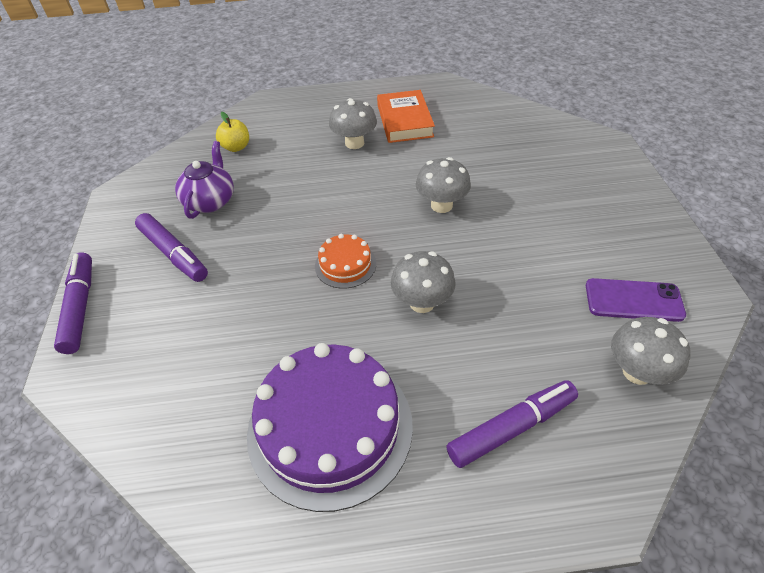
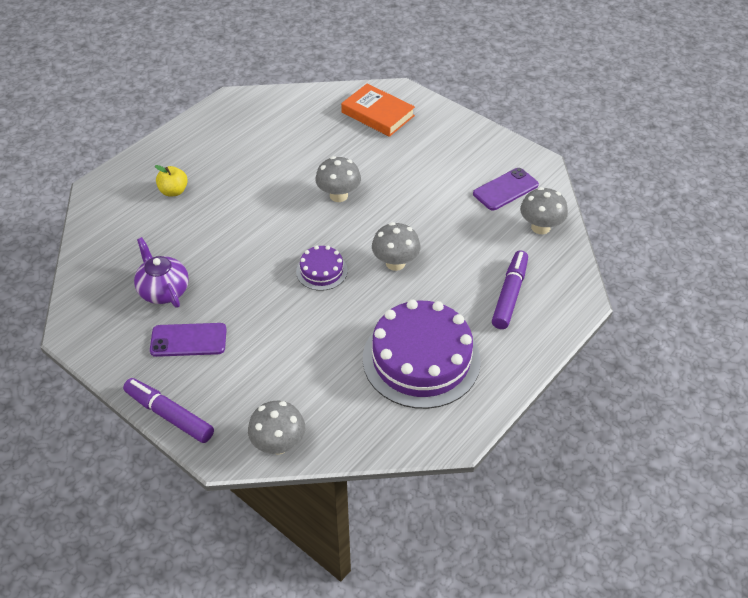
camera: 45 degrees left, 0 degrees up
(173, 253) = (188, 340): purple marker -> purple phone
(236, 147) = (125, 240): yellow apple -> yellow apple (174, 191)
(345, 265) = (321, 271): orange cake -> purple cake
(354, 143) = (221, 184): grey mushroom -> grey mushroom (278, 444)
(404, 121) = (238, 146): orange book -> orange book (377, 114)

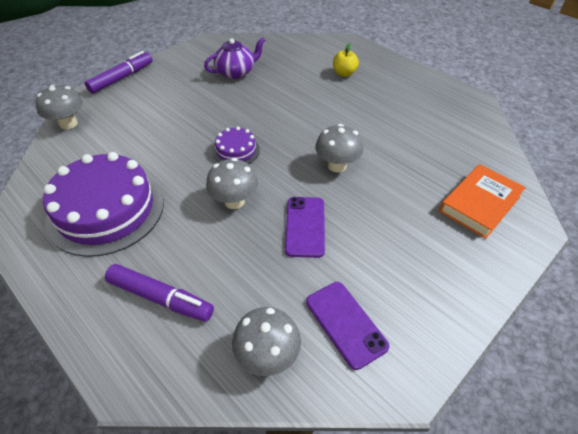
camera: 95 degrees right, 0 degrees up
(188, 340) = (184, 84): purple phone -> purple phone (305, 226)

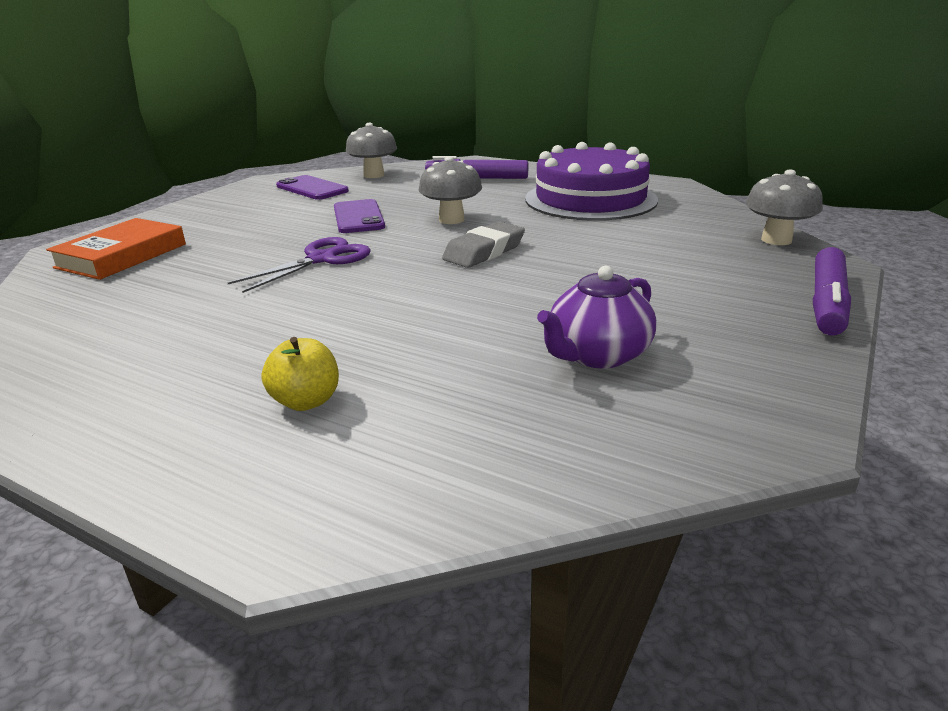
camera: 165 degrees right, 20 degrees down
(236, 150) = (484, 251): purple cake -> grey eraser
(337, 165) = (322, 259): grey mushroom -> purple scissors

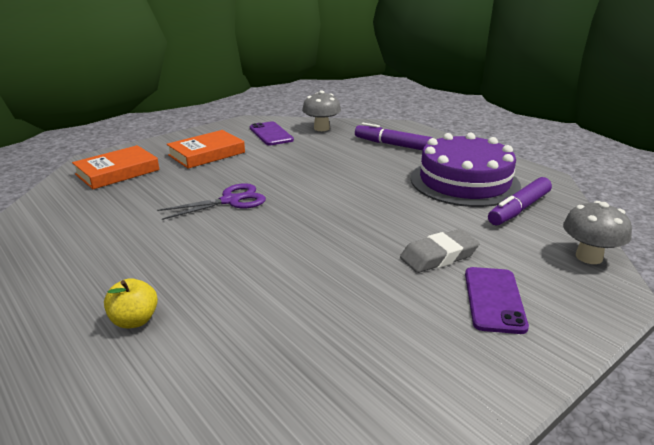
camera: 20 degrees right, 0 degrees up
(240, 219) = (206, 154): none -> orange book
(358, 217) = (282, 167): purple phone -> purple phone (494, 299)
(451, 220) = (343, 182): grey mushroom -> none
(484, 251) = (343, 218): grey eraser -> grey eraser (438, 256)
(597, 355) = (347, 335): purple teapot -> none
(827, 303) = (576, 334): purple marker -> purple marker (519, 209)

